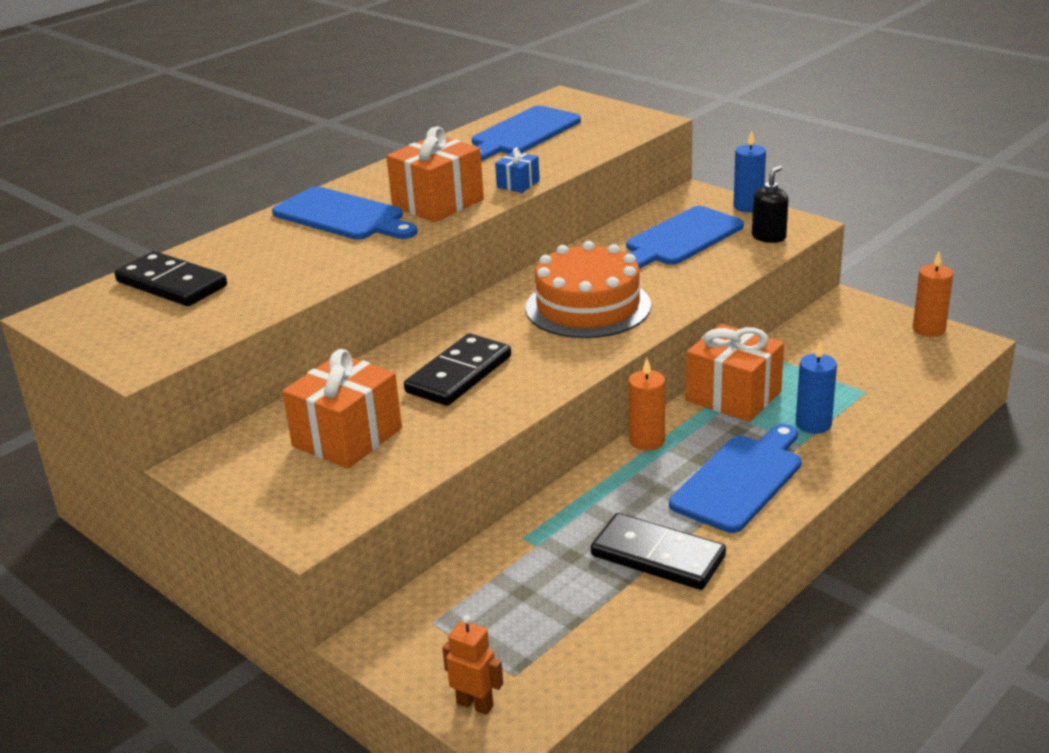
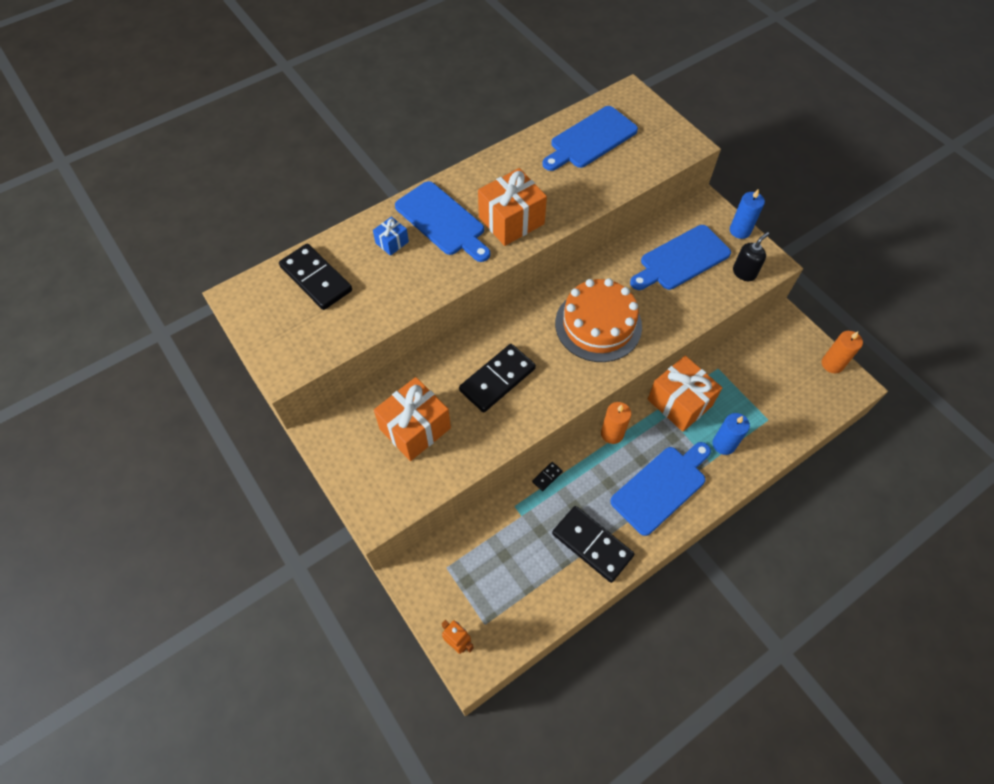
camera: 10 degrees right, 30 degrees up
(518, 184) = (572, 209): blue gift -> blue gift (392, 242)
(564, 499) = (547, 477): none -> black domino

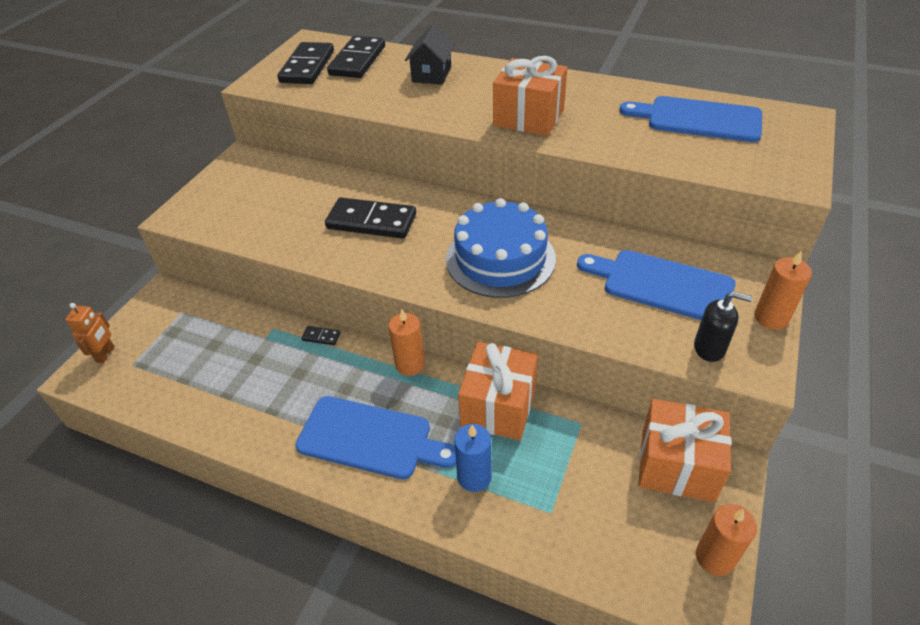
camera: 60 degrees right, 15 degrees down
(392, 242) = (431, 74): blue gift -> black house
(415, 428) = (280, 198): orange gift -> orange gift (677, 465)
(442, 221) = (484, 86): blue cutting board -> none
(592, 544) = (260, 408): black domino -> black domino (307, 67)
(598, 325) = (500, 258): orange cake -> blue cake
(740, 230) = (771, 318): blue candle -> orange candle

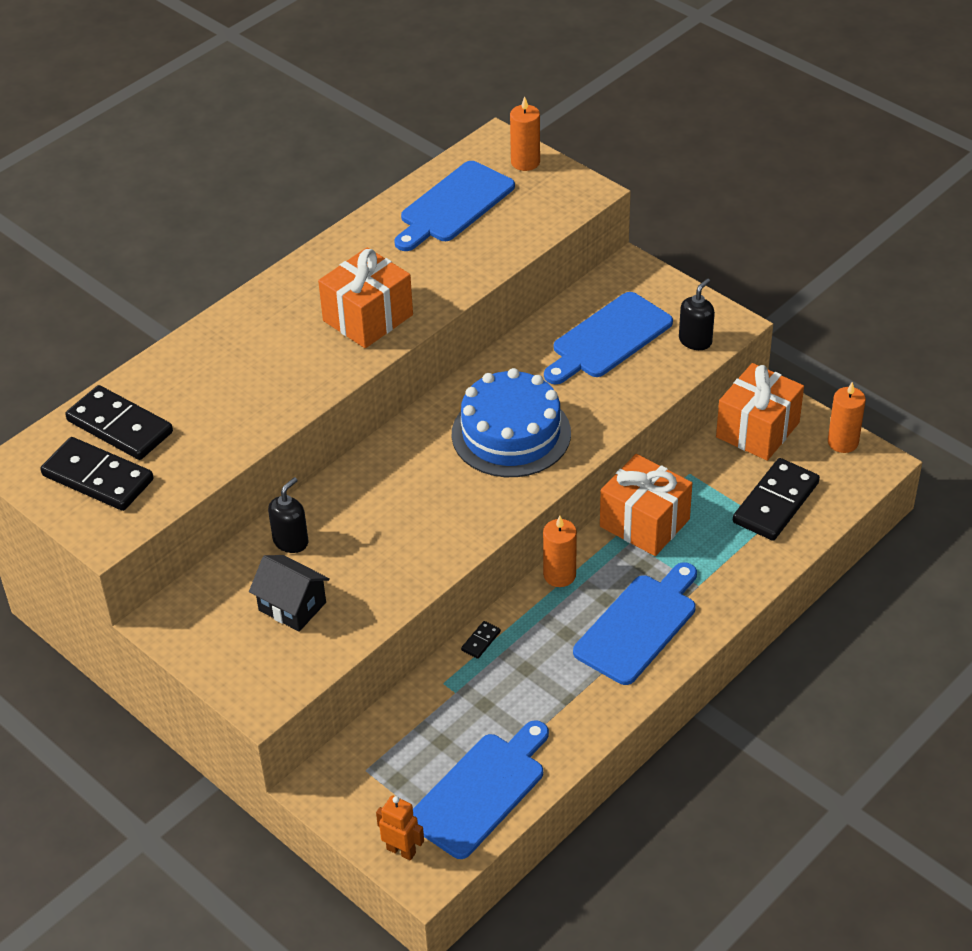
camera: 70 degrees left, 0 degrees up
(166, 383) = (481, 791): none -> blue cutting board
(332, 184) = (291, 541): none -> black soap dispenser
(371, 221) = (388, 519): black domino -> black domino (775, 502)
(431, 74) = (212, 368): black house -> black house (292, 606)
(474, 477) = (713, 561): blue candle -> none
(771, 318) = (681, 292): orange candle -> orange candle (525, 162)

